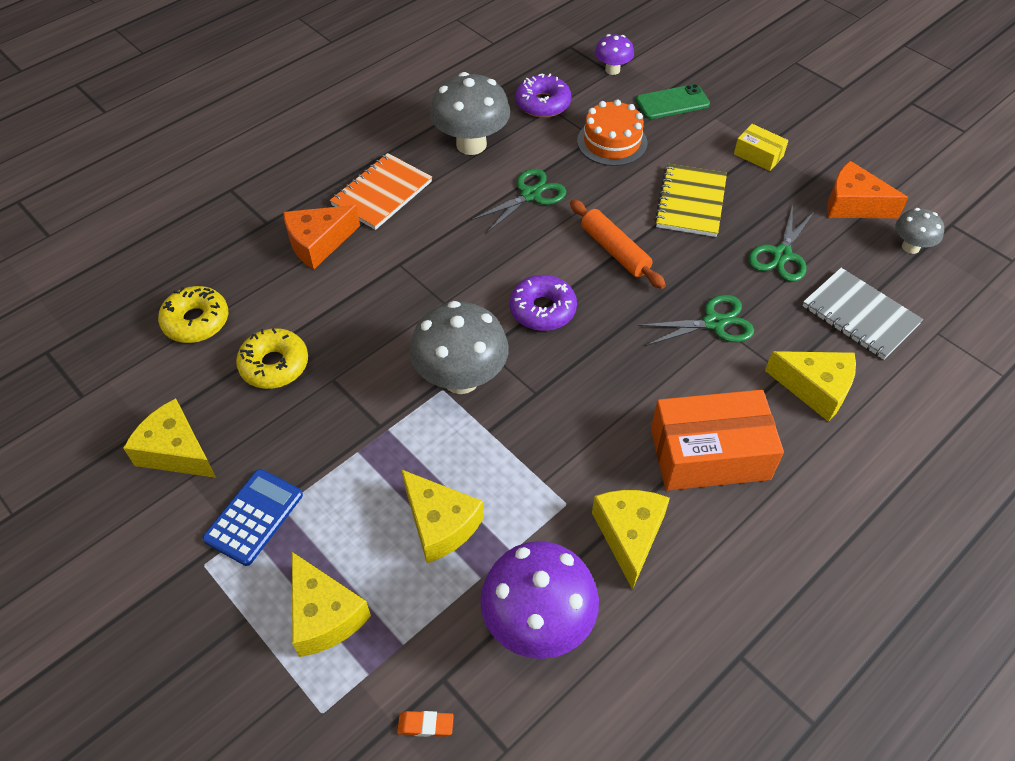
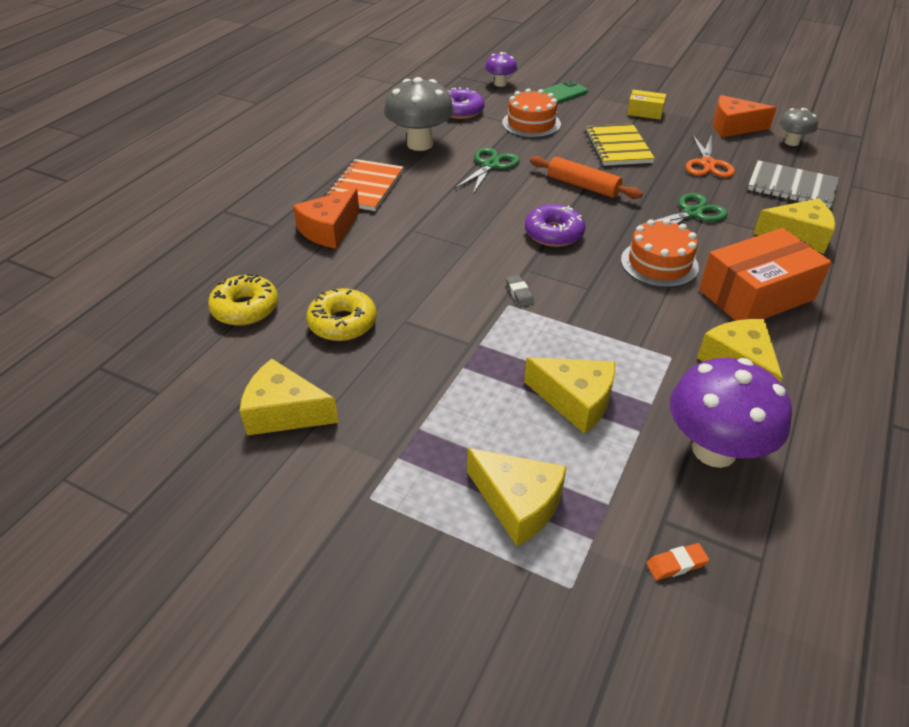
camera: 20 degrees left, 10 degrees down
(254, 517) = (396, 444): blue calculator -> none
(461, 378) = (519, 293): grey mushroom -> grey eraser
(631, 382) = (659, 263): none -> orange cake
(781, 255) = (707, 164): green scissors -> orange scissors

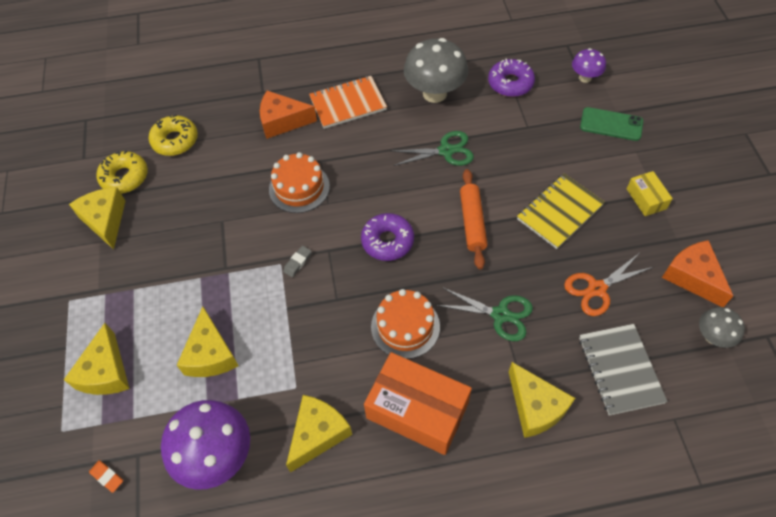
camera: 55 degrees right, 15 degrees up
(342, 323) = (196, 193): yellow donut -> yellow donut (125, 177)
(531, 123) = (538, 136): orange cake -> orange cake (299, 187)

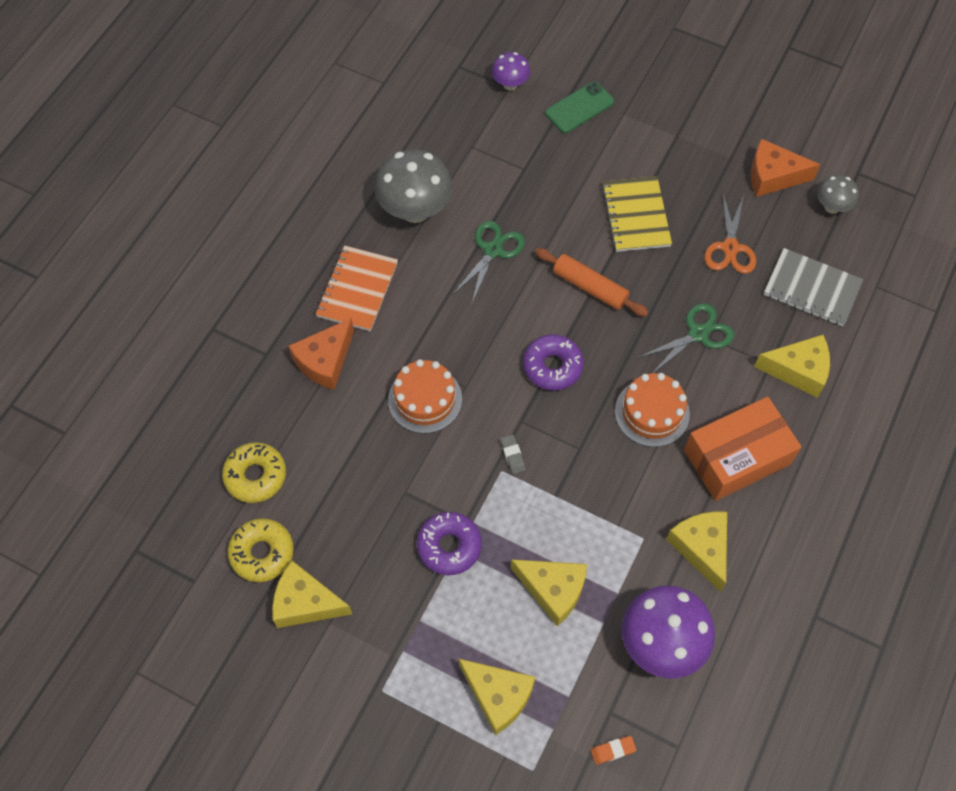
camera: 55 degrees left, 5 degrees up
(510, 83) = (461, 143): purple donut -> purple donut (449, 546)
(646, 199) = (676, 146): yellow box -> none

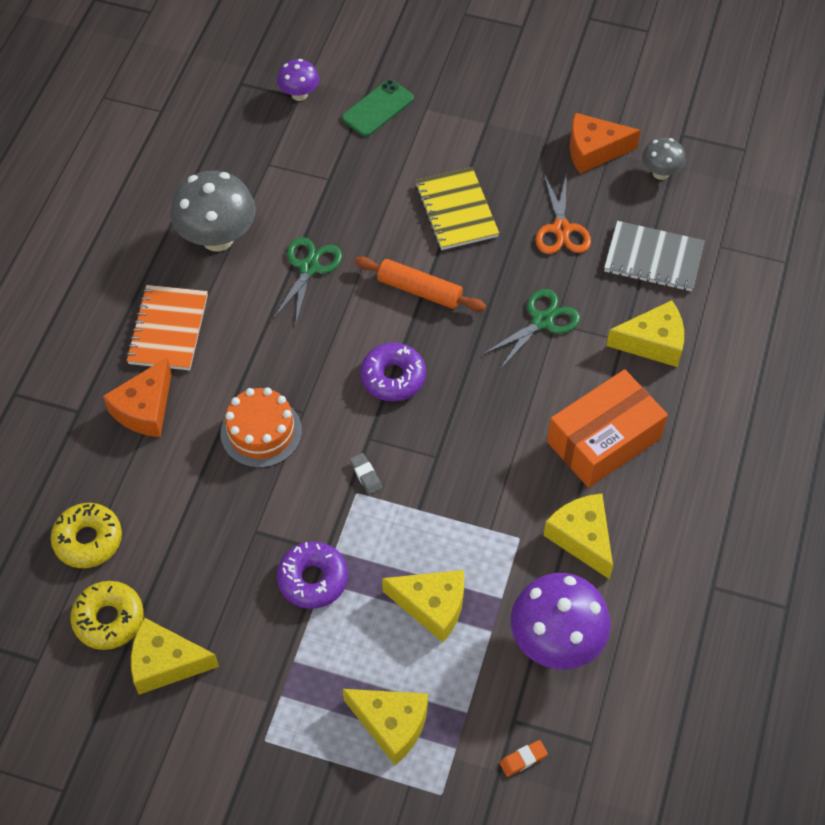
camera: 10 degrees left, 5 degrees down
(652, 412) = (507, 408): orange cake -> none

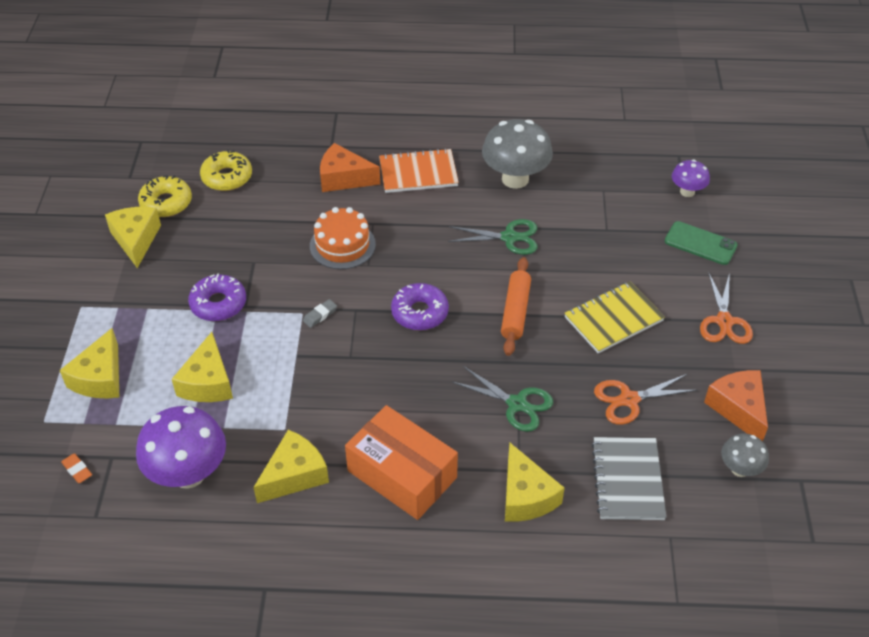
camera: 75 degrees right, 10 degrees down
(487, 125) = (724, 321): none -> orange scissors

